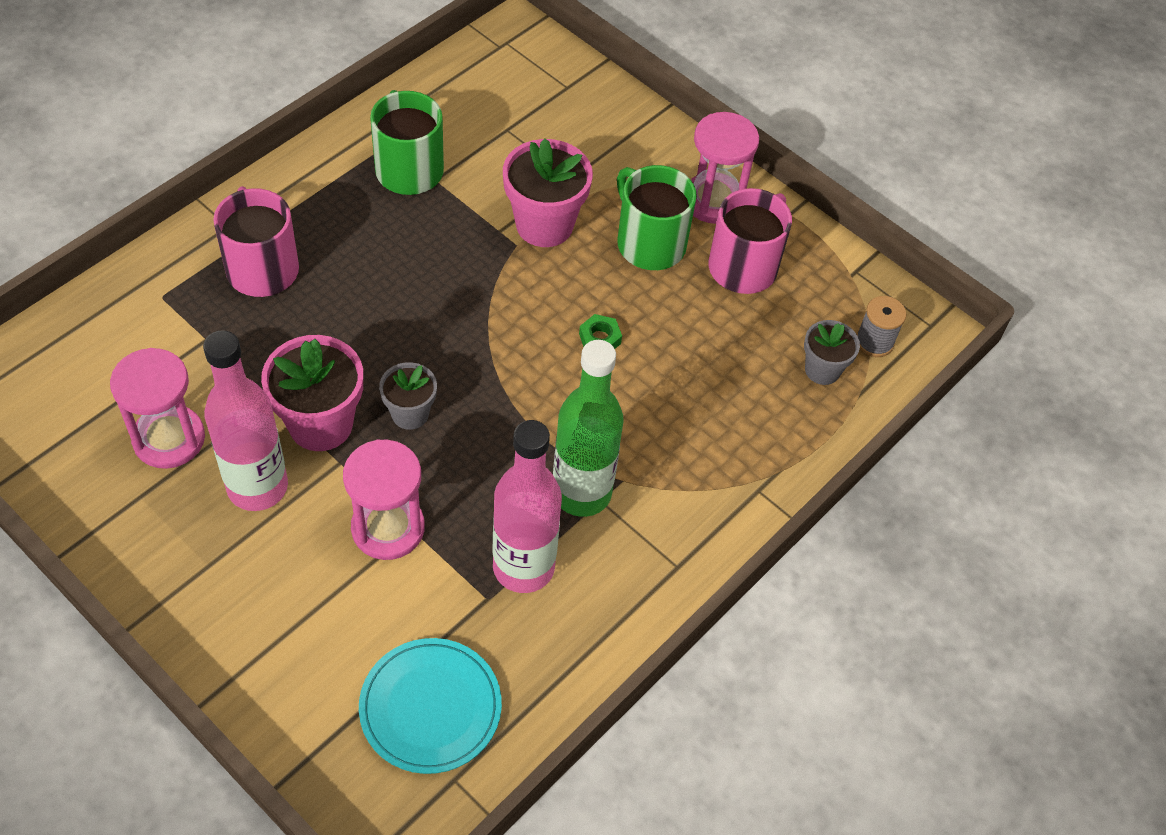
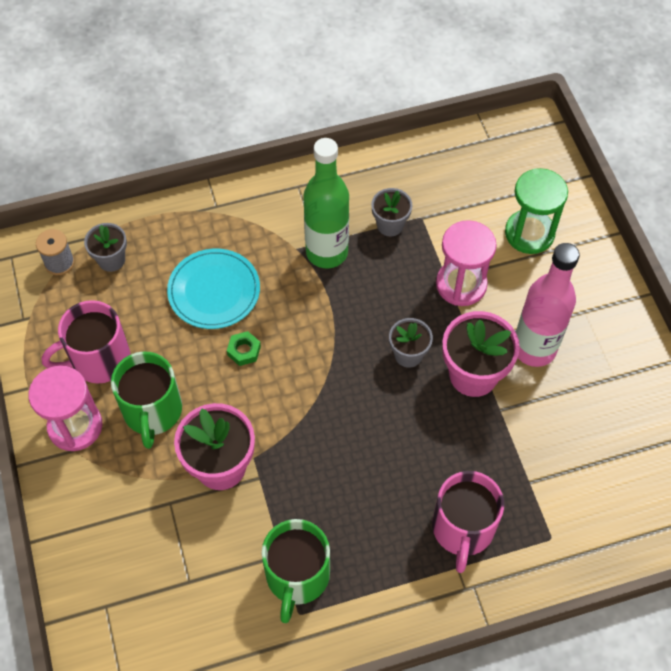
camera: 145 degrees left, 5 degrees up
(169, 439) = (583, 411): pink hourglass -> none
(327, 645) = (529, 233): none -> green hourglass
(430, 707) = (485, 176): turquoise plate -> turquoise plate (214, 291)
(523, 567) = (390, 225): pink bottle -> grey flower pot

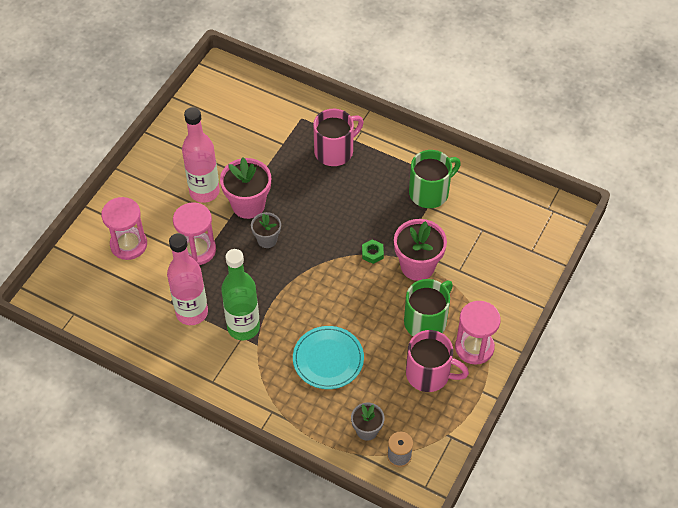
camera: 135 degrees left, 5 degrees down
(244, 351) = (347, 312): green nut -> green nut (372, 253)
(390, 225) = (192, 312): grey flower pot -> pink bottle
(529, 233) = (128, 244): green hourglass -> pink hourglass

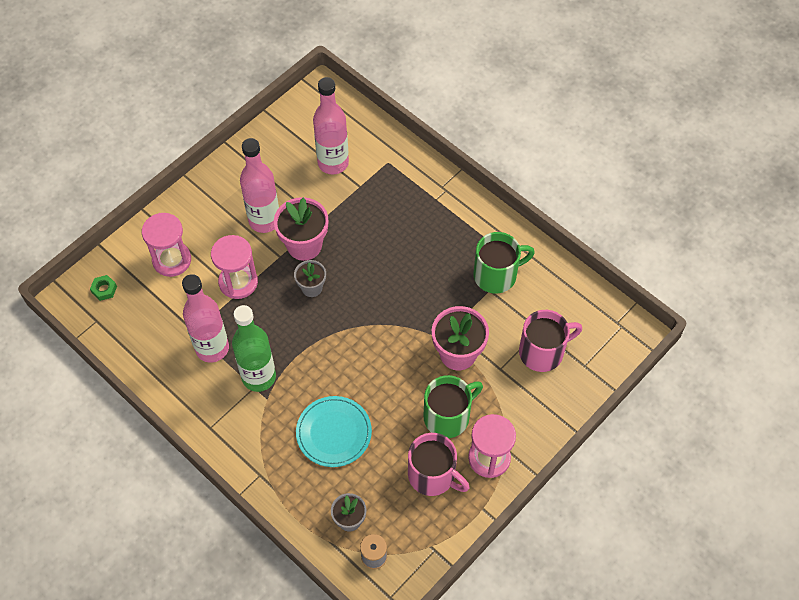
camera: 15 degrees right, 5 degrees up
(251, 129) = (333, 163): none -> pink bottle
(335, 151) = (411, 206): pink mug -> pink mug (542, 352)
(372, 253) = (415, 328): green nut -> green nut (104, 289)

